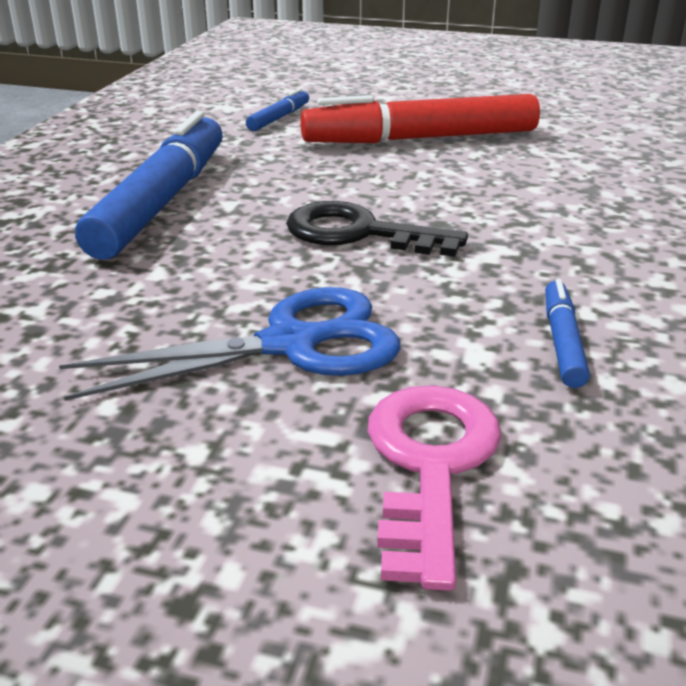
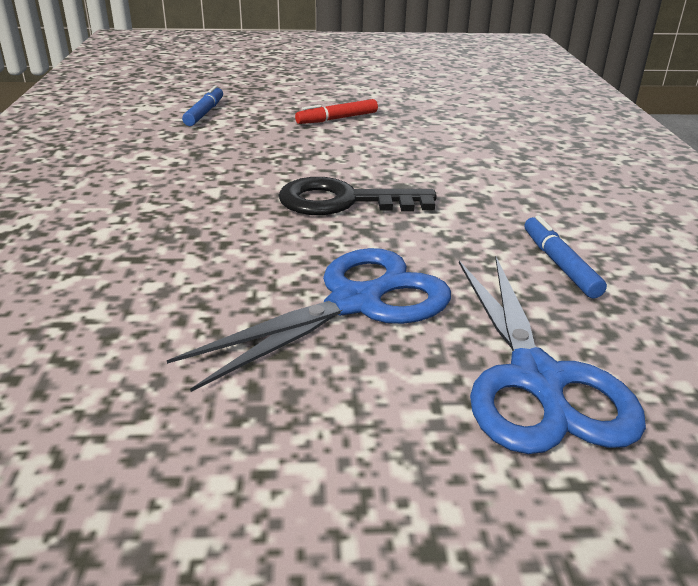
camera: 20 degrees left, 0 degrees up
(161, 202) = (149, 197): blue marker -> none
(422, 139) = (338, 119): red marker -> red marker, size x0.44
(430, 464) = (537, 380): pink key -> blue scissors

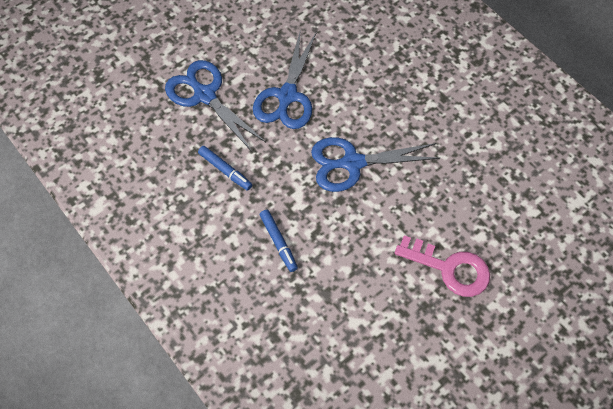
camera: 145 degrees right, 30 degrees up
(204, 113) = (535, 217): blue marker -> blue marker (278, 242)
(338, 119) = (450, 268): red marker -> pink key
(343, 201) = (352, 163): black key -> blue scissors

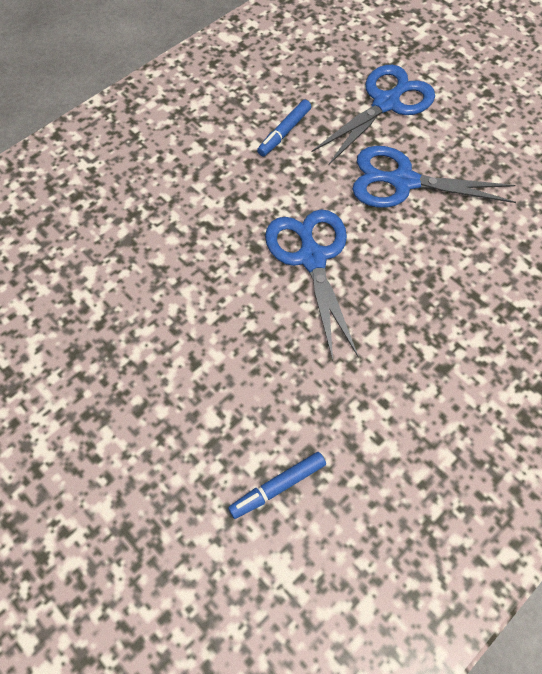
camera: 85 degrees right, 0 degrees up
(278, 242) = (193, 189): blue marker -> blue marker (278, 486)
(450, 268) = (161, 378): pink key -> none

